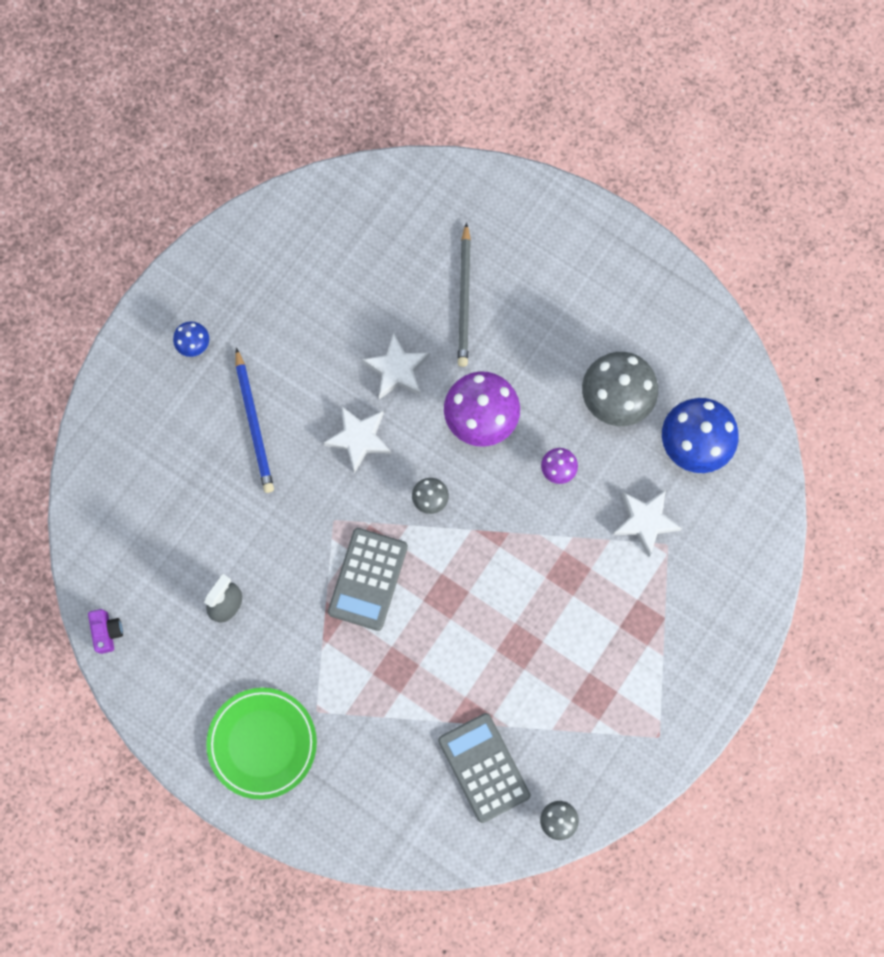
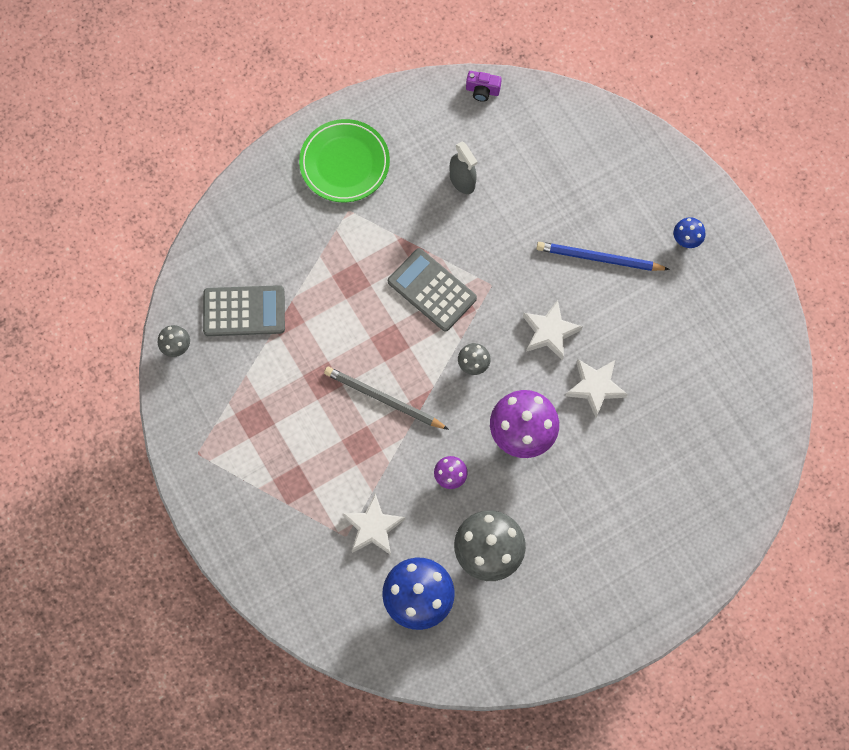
camera: 115 degrees right, 5 degrees down
(464, 298) = (634, 470): grey pencil -> grey pencil (383, 399)

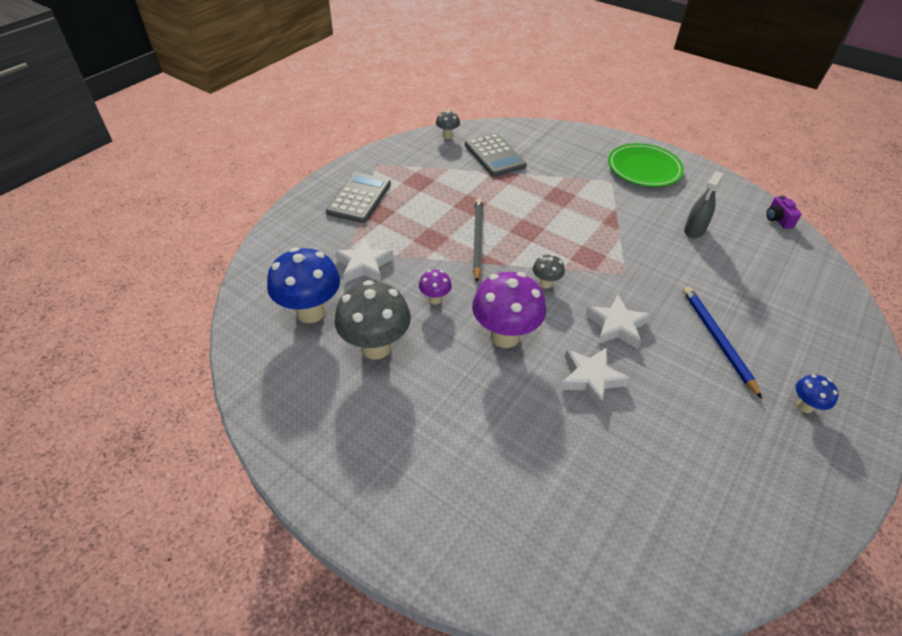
camera: 65 degrees right, 25 degrees down
(432, 290) = (589, 240): grey calculator -> grey calculator (359, 198)

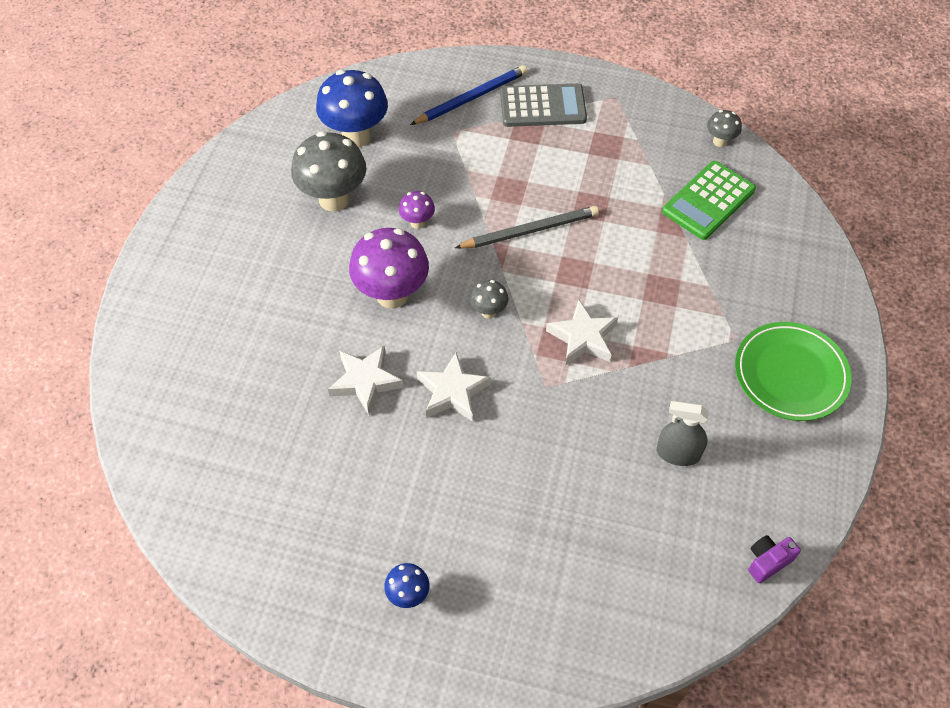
camera: 70 degrees right, 10 degrees up
(364, 265) = (438, 150): white star -> white star (583, 337)
(494, 155) = (708, 201): grey calculator -> green calculator
(717, 340) = (475, 497): blue pencil -> blue pencil (471, 98)

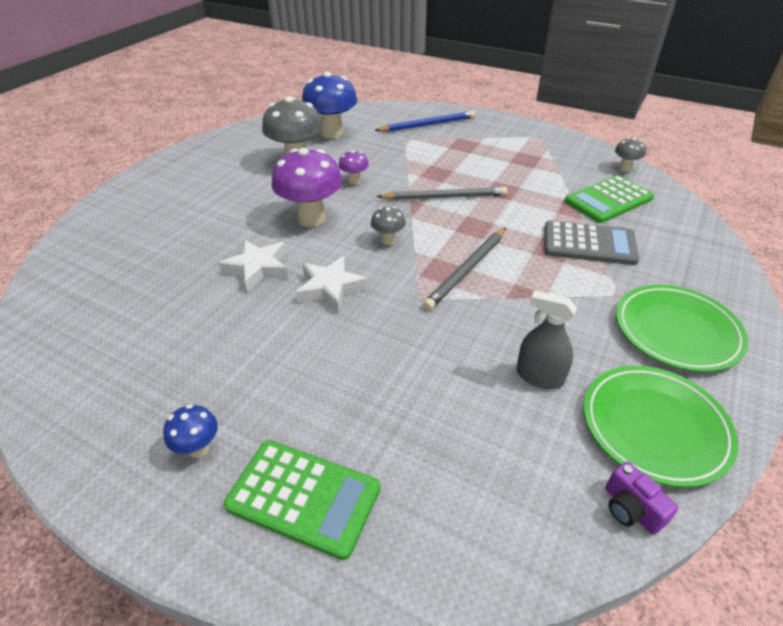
camera: 15 degrees right, 15 degrees down
(515, 614) = (303, 497): none -> green calculator
(542, 106) = (481, 134): grey calculator -> grey calculator (589, 244)
(583, 337) = (467, 270): white star -> grey pencil
(767, 561) = (630, 509): purple camera -> purple camera turned 105 degrees counterclockwise
(779, 483) = (654, 427): none -> green plate

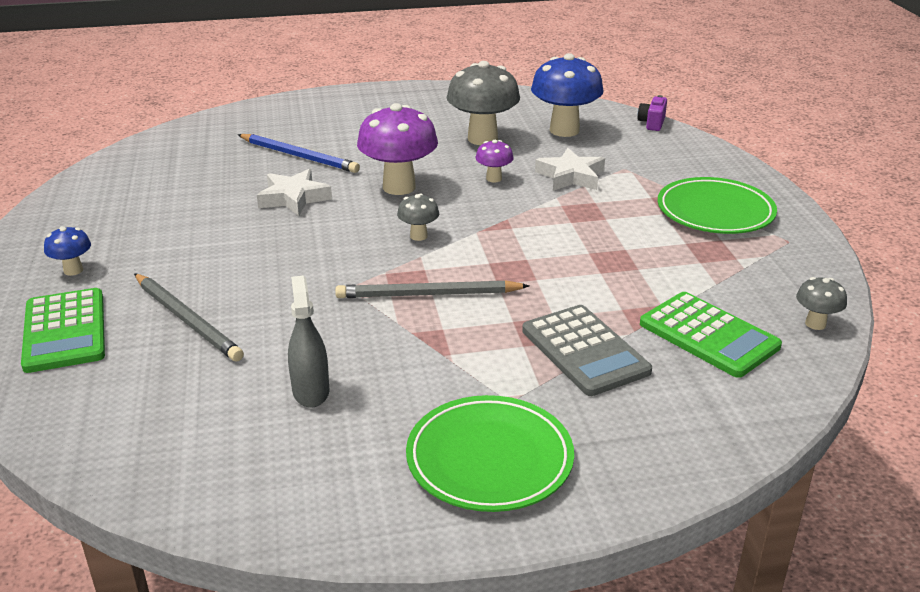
camera: 50 degrees right, 10 degrees down
(330, 288) = (309, 240): white star -> white star (571, 176)
(427, 125) = (678, 167): blue pencil -> blue pencil (299, 156)
(444, 197) = (542, 234): grey pencil -> grey pencil (187, 320)
(608, 200) = (708, 335): green calculator -> green calculator turned 150 degrees counterclockwise
(630, 509) = (185, 496): purple camera -> purple camera (652, 123)
(654, 427) = (309, 483): green plate -> green plate (715, 212)

